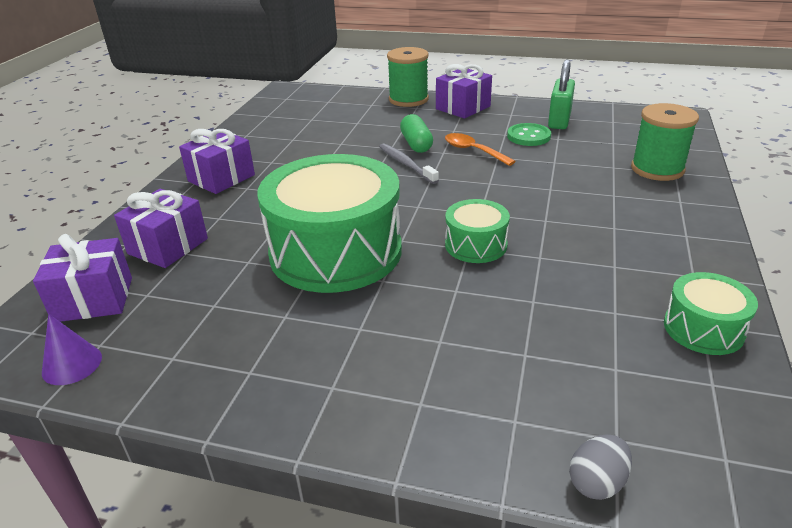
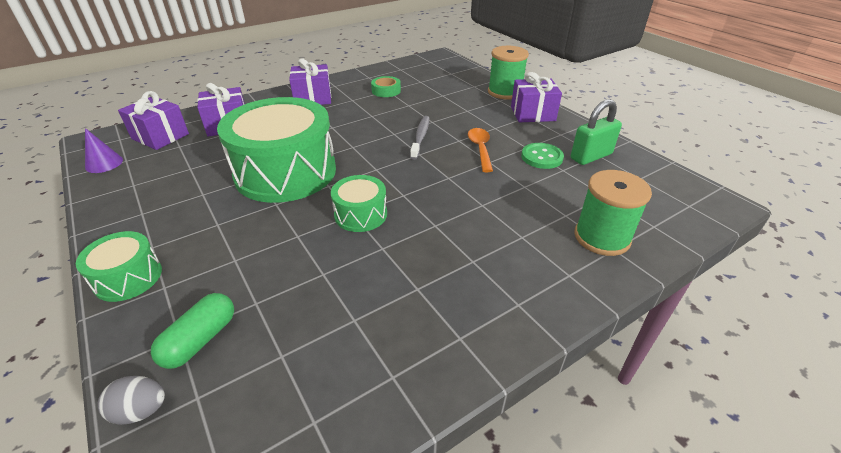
camera: 40 degrees right, 5 degrees up
(292, 140) = (386, 91): none -> green tape
(416, 144) = (452, 126): green capsule -> green capsule (200, 340)
(703, 328) = (386, 380): green drum -> green drum (128, 277)

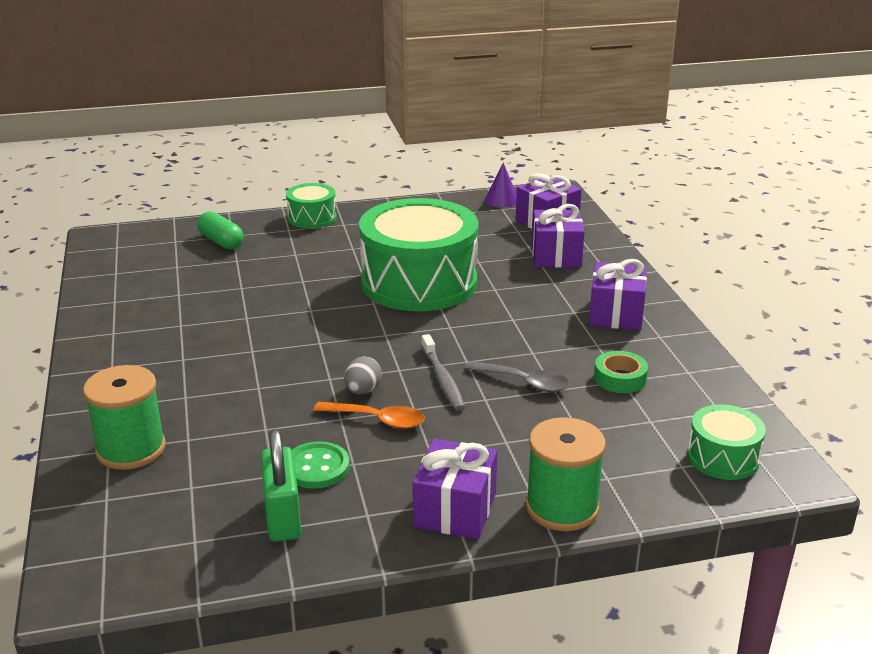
camera: 110 degrees right, 10 degrees down
(141, 410) = (184, 227): grey egg -> grey egg (363, 391)
(360, 214) = (306, 314): green drum -> green drum (723, 457)
(407, 113) = (524, 382): none -> grey spoon
(420, 137) = (442, 379): grey toothbrush -> grey toothbrush turned 45 degrees clockwise

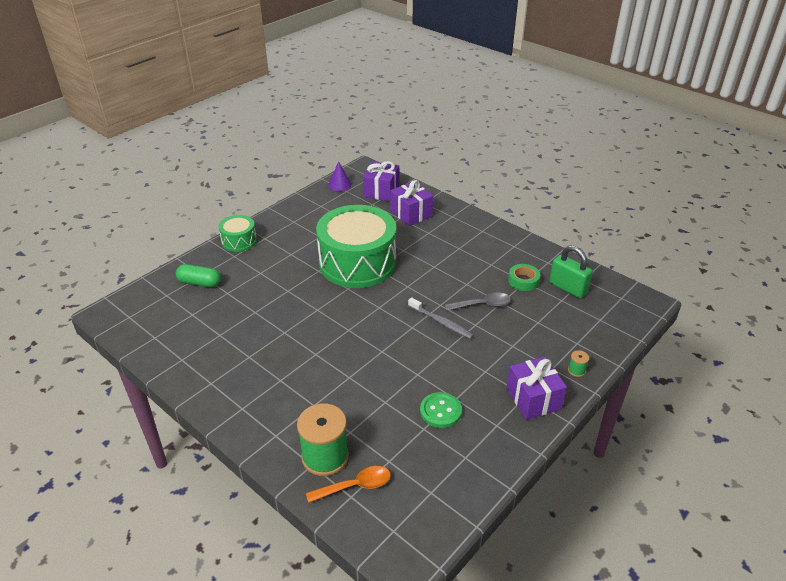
camera: 35 degrees left, 10 degrees up
(282, 517) = (458, 451): green padlock -> green padlock (568, 288)
(363, 391) = (409, 350): grey egg -> none
(377, 420) = (437, 365): orange spoon -> orange spoon (355, 486)
(562, 507) = (576, 370): green spool -> green spool, size x0.42
(616, 314) = (480, 241): purple gift -> none
(723, 457) = (611, 306): green drum -> none

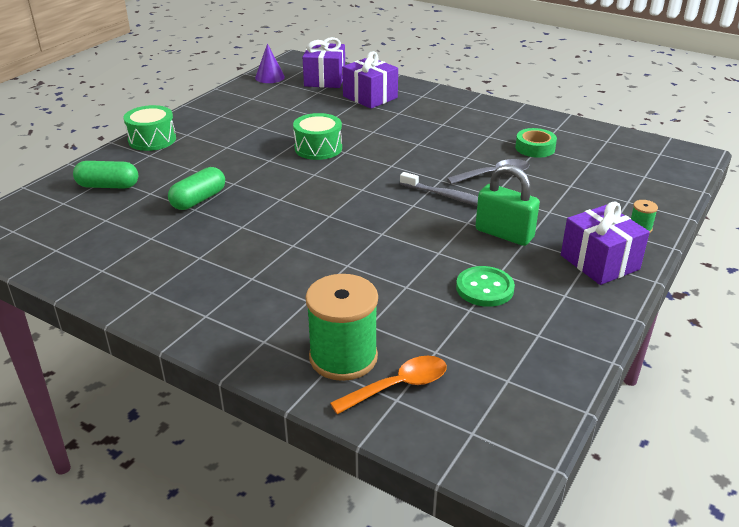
camera: 10 degrees left, 5 degrees down
(260, 303) = (198, 200): none -> green capsule
(357, 263) = (318, 148): green drum -> green drum, size x0.47
(568, 288) = (591, 150): green padlock -> green padlock (504, 234)

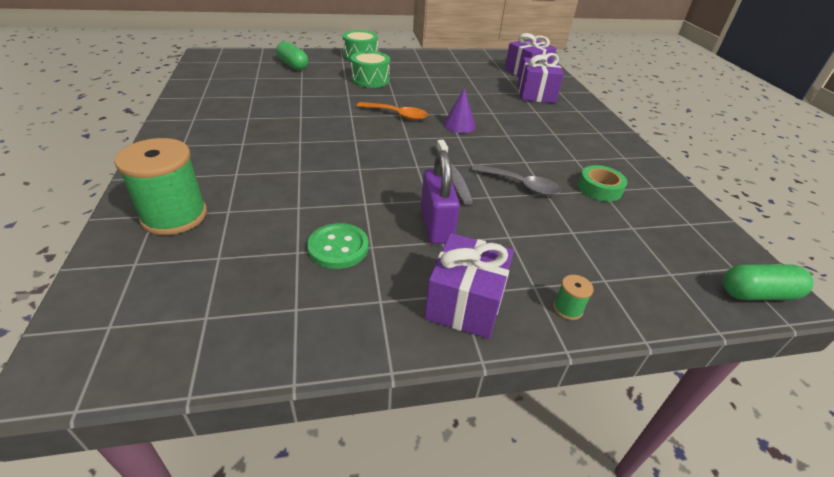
camera: 45 degrees right, 5 degrees up
(198, 200) = (313, 92): green capsule -> green capsule (757, 294)
(270, 77) = (494, 56): purple cone -> purple cone (459, 125)
(318, 148) = (435, 103): green drum -> green drum (370, 80)
(398, 386) = (153, 257): orange spoon -> orange spoon (397, 115)
(504, 234) = (436, 225): green padlock -> purple padlock

